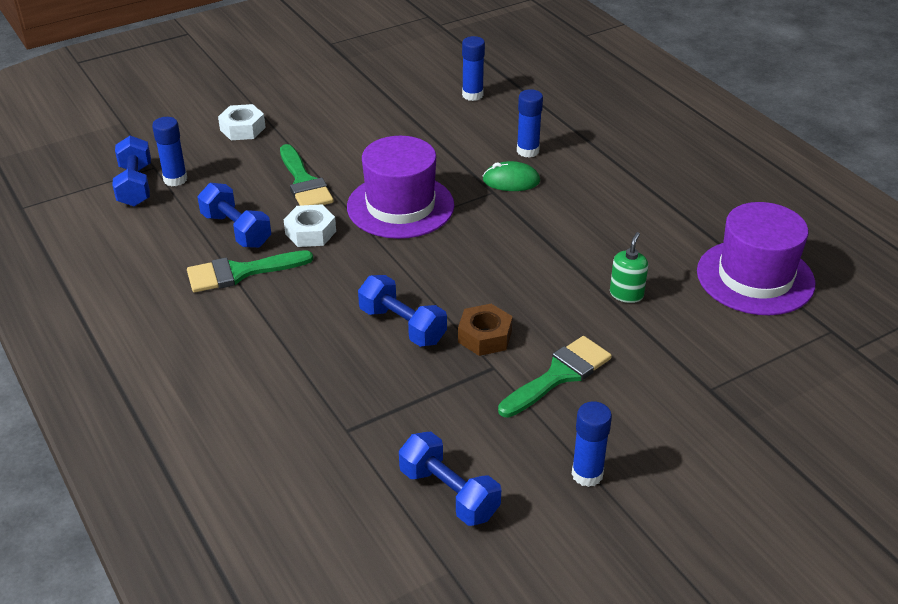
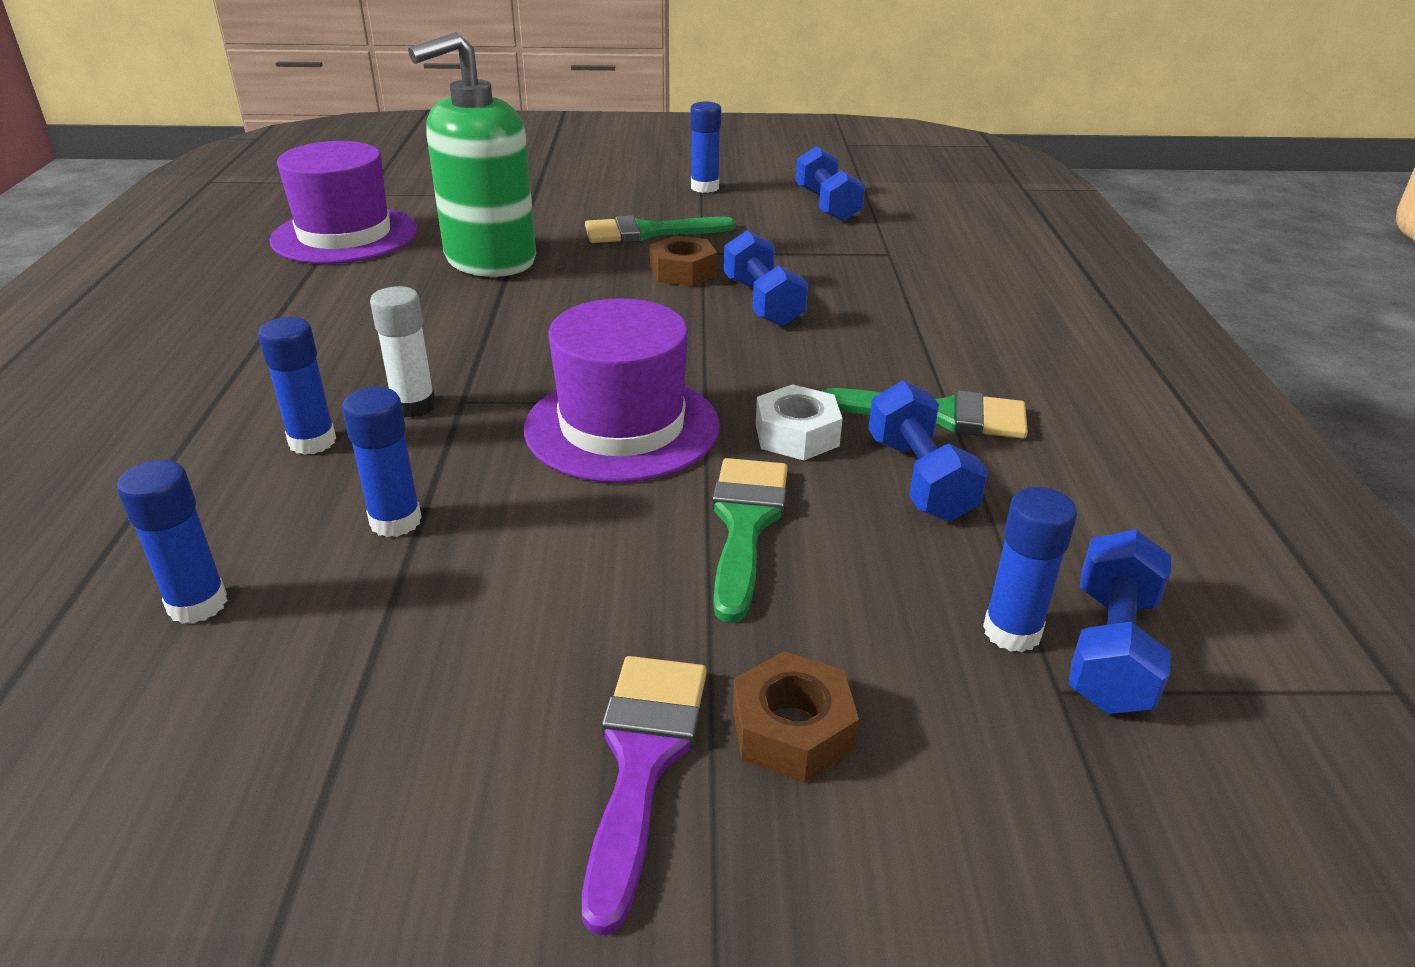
camera: 150 degrees left, 5 degrees down
(242, 129) = (792, 730): white nut -> brown nut
(284, 108) = (642, 762): none -> purple brush
(445, 137) = (395, 521): none -> blue glue stick
(511, 181) = (413, 406): green mouse -> white glue stick
(626, 294) = (490, 259): green soap dispenser -> green soap dispenser, size x2.49

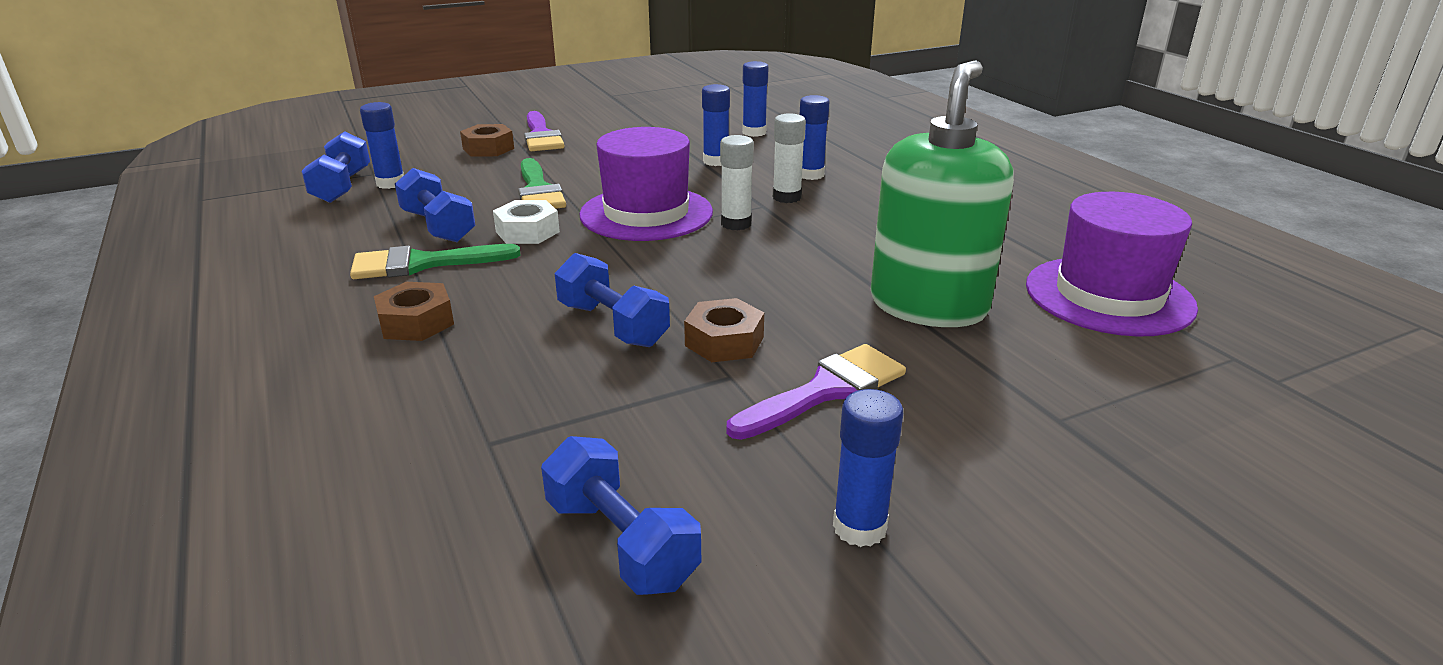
camera: 155 degrees right, 5 degrees down
(533, 380) = (736, 224): none -> white glue stick
(648, 232) = (826, 390): green brush -> purple brush
(942, 344) = (416, 322): none -> brown nut

